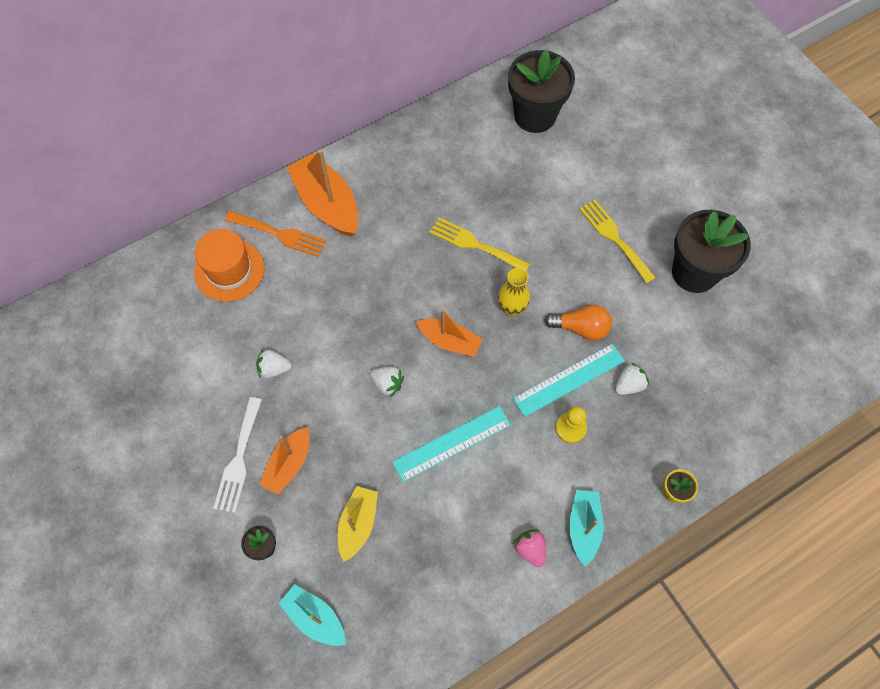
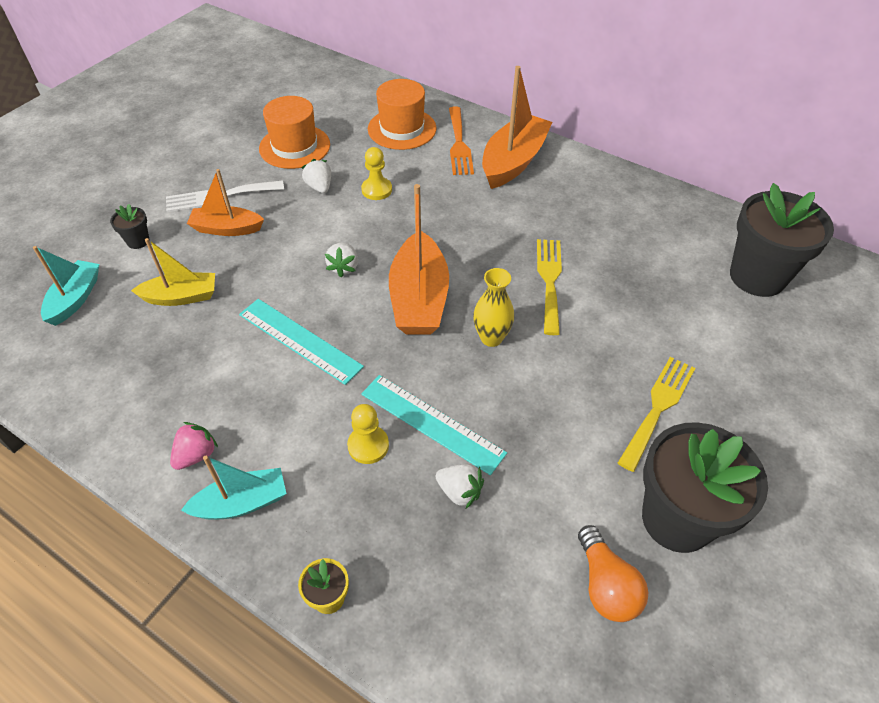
camera: 65 degrees right, 15 degrees down
(201, 371) = (294, 146): none -> orange hat
(304, 323) = (377, 190): none -> yellow pawn
(449, 341) = (419, 298): orange boat -> orange boat, size x1.63
(581, 328) = (508, 413): orange light bulb -> orange light bulb (606, 585)

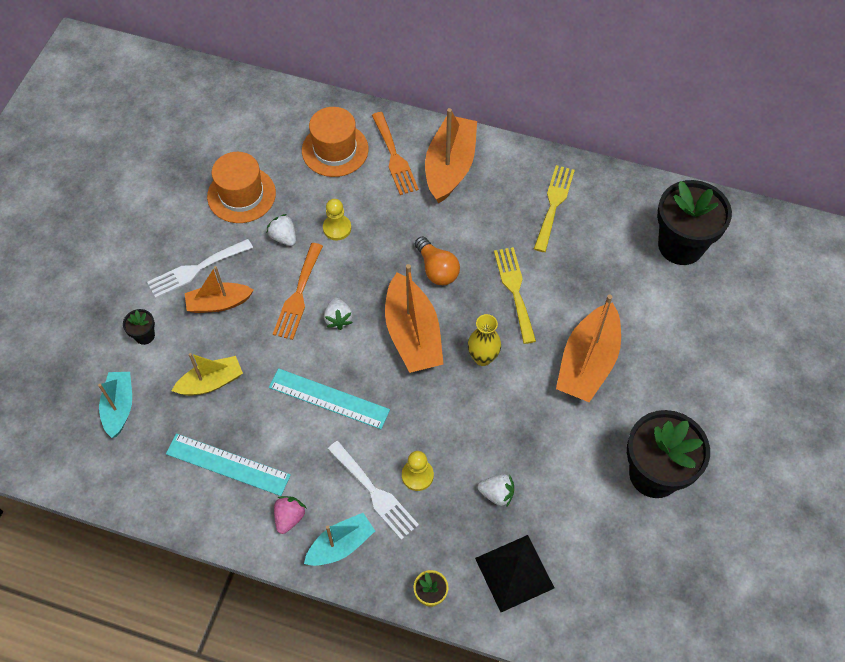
camera: 15 degrees left, 10 degrees up
(309, 452) = (375, 493): none -> white fork
(311, 238) = (298, 295): none -> orange fork
(432, 423) = (459, 444): turquoise ruler -> turquoise ruler (228, 464)
(451, 599) = (514, 573): none -> black pyramid
(606, 585) = (616, 535): orange light bulb -> orange light bulb (437, 269)
(617, 370) = (587, 362): none -> orange boat
(658, 407) = (624, 387): yellow fork -> yellow fork (553, 204)

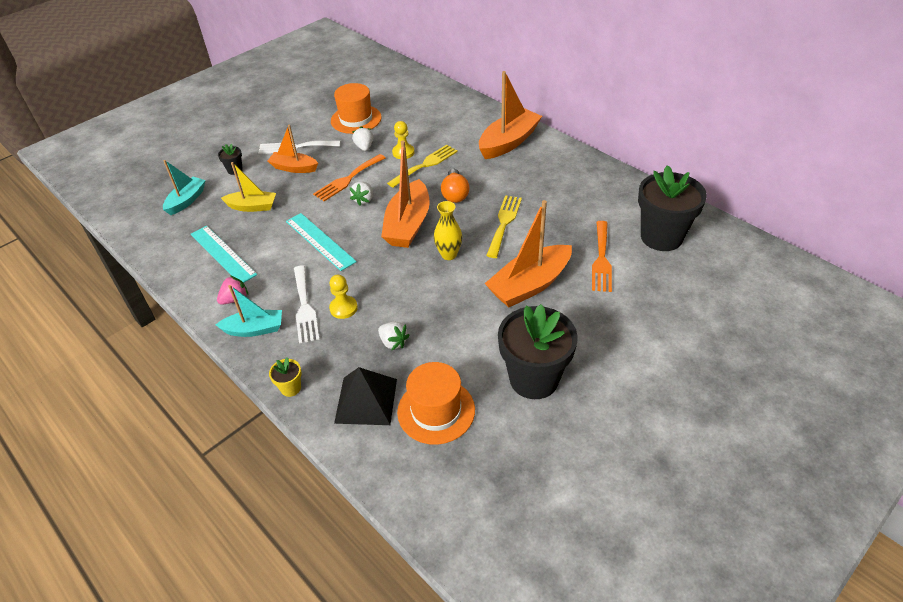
camera: 30 degrees right, 15 degrees down
(335, 150) = (435, 113): orange hat -> orange hat (436, 411)
(394, 157) = (473, 127): orange fork -> orange fork (601, 259)
(553, 204) = (572, 183): yellow fork -> yellow fork (425, 165)

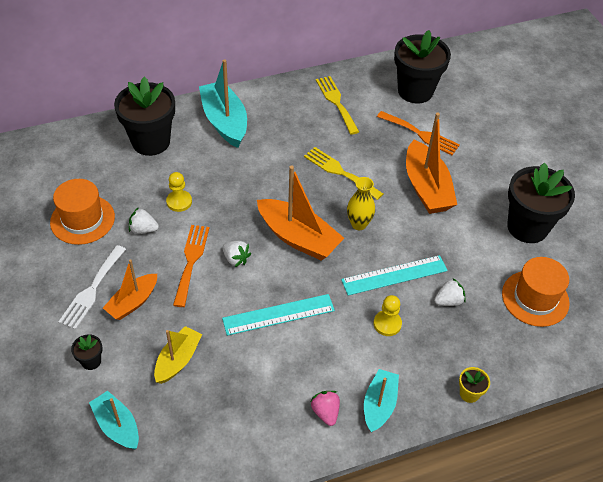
camera: 70 degrees left, 5 degrees up
(223, 254) = (245, 408): turquoise ruler -> turquoise ruler (394, 275)
(305, 307) = (369, 354): white fork -> none
(348, 179) = (191, 261): orange fork -> orange fork turned 150 degrees counterclockwise
(366, 400) = (506, 341): black pyramid -> none
(425, 165) = (213, 192): yellow fork -> yellow fork (336, 102)
(455, 117) = (151, 142): none -> black flower pot
(455, 194) = (276, 188): orange light bulb -> none
(508, 142) = (224, 121): orange boat -> turquoise boat

